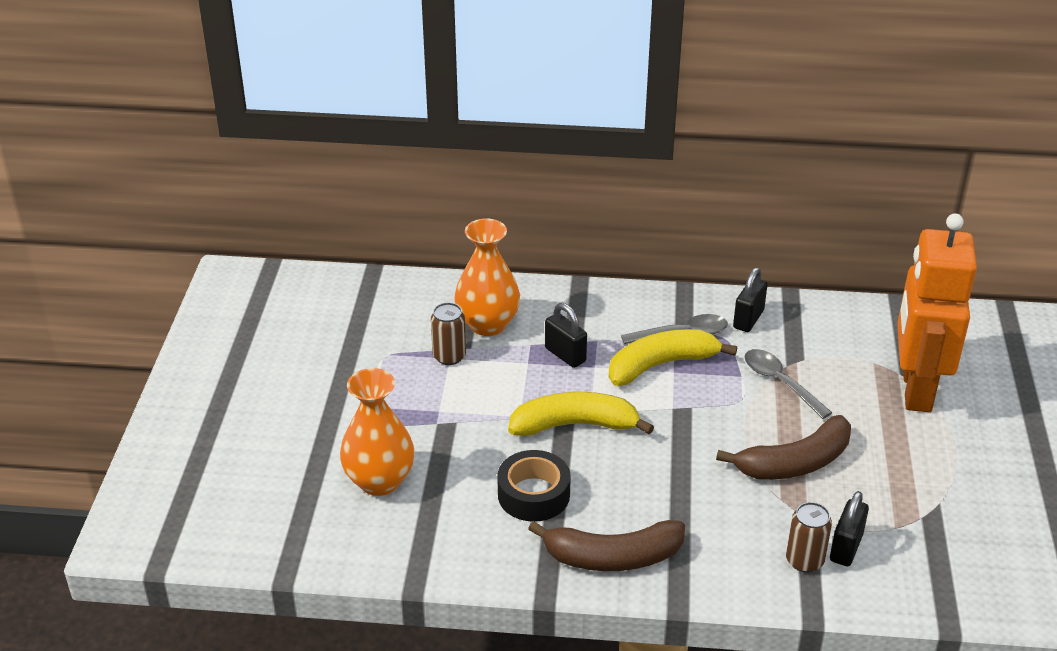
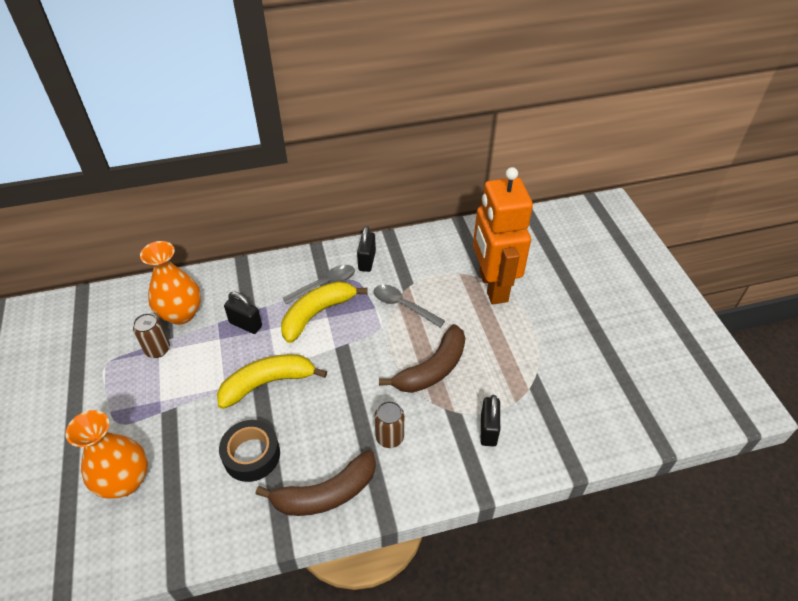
camera: 20 degrees left, 10 degrees up
(804, 560) = (464, 450): brown can -> brown can (389, 437)

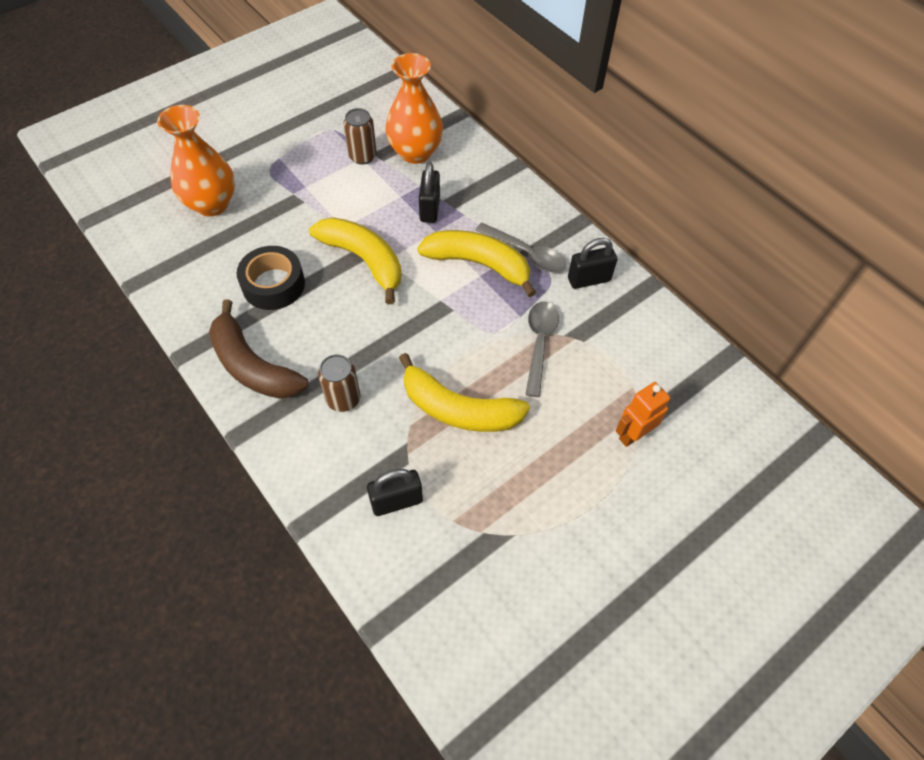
camera: 65 degrees right, 10 degrees up
(432, 369) = (458, 409): brown banana -> yellow banana
(492, 286) = (633, 435): orange robot -> orange robot, size x0.44

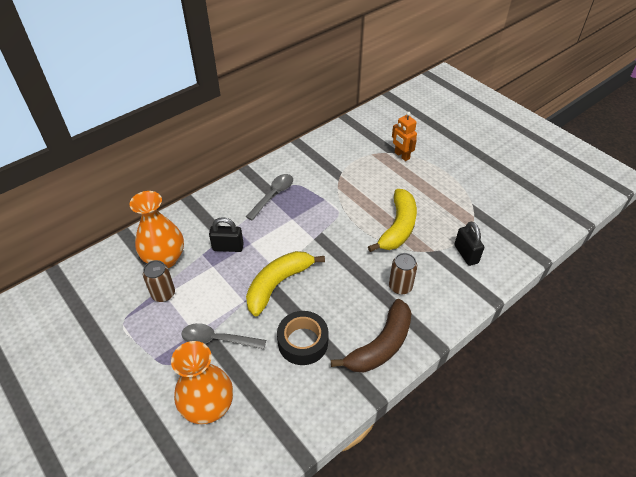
camera: 90 degrees left, 10 degrees down
(479, 264) = (282, 219): yellow banana -> none
(539, 344) = (345, 190): grey spoon -> grey spoon (218, 339)
(589, 279) = (295, 167): black padlock -> none

